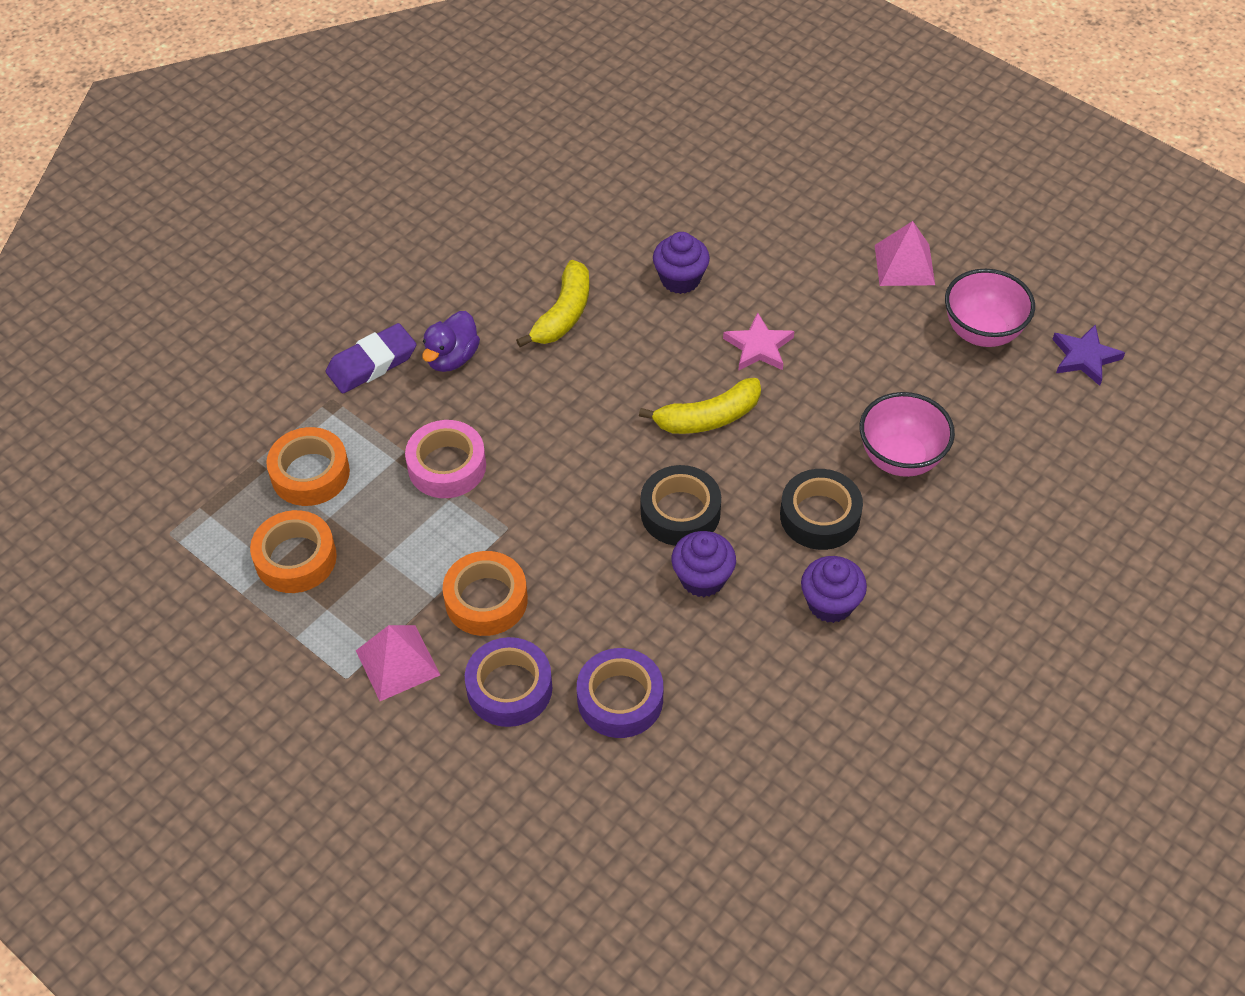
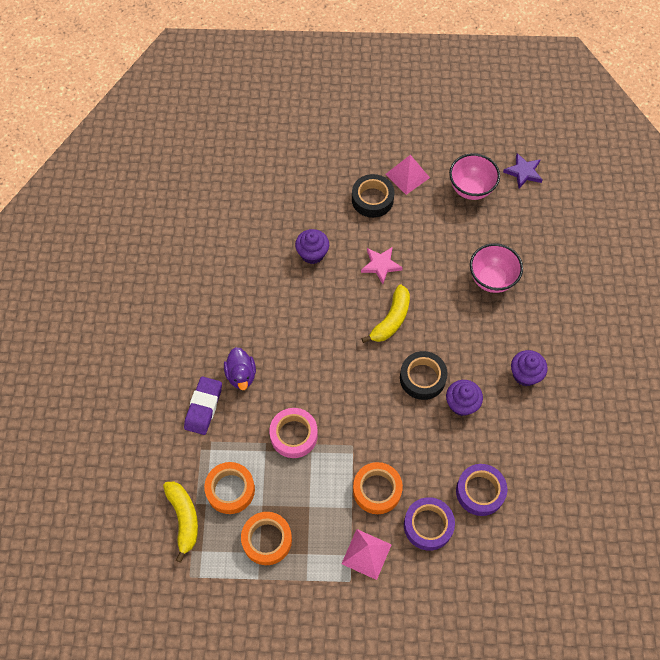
camera: 40 degrees left, 10 degrees up
(563, 314) = (273, 312): yellow banana -> yellow banana (184, 518)
(820, 516) = (483, 334): black tape -> black tape (372, 199)

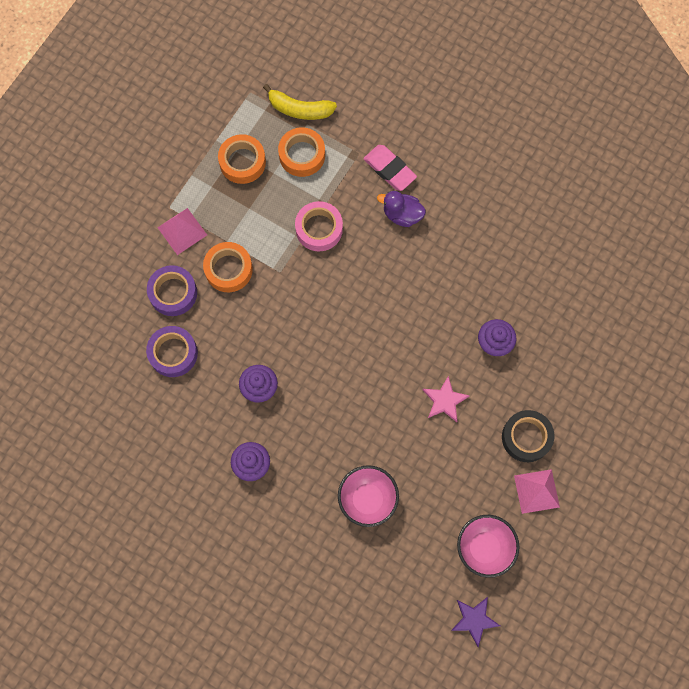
camera: 120 degrees right, 10 degrees up
(203, 407) = (389, 169): purple eraser -> pink eraser
(391, 319) = (380, 376): yellow banana -> none
(422, 378) = (305, 369): black tape -> none

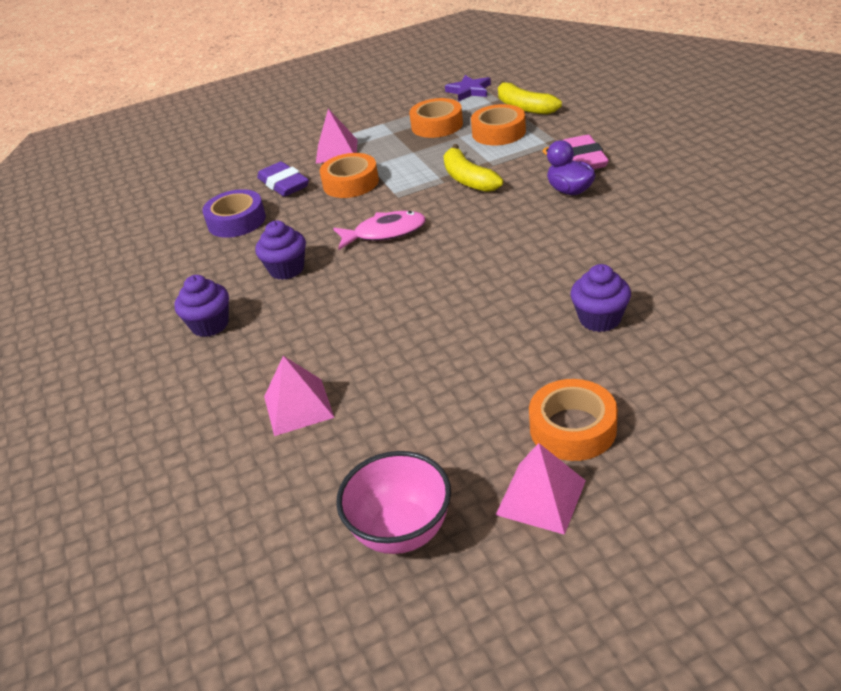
camera: 40 degrees right, 35 degrees down
(173, 293) = (284, 184): purple tape -> purple eraser
(301, 318) = (385, 233): none -> pink fish
(319, 229) = (468, 179): pink tape -> yellow banana
(367, 499) = (298, 406): pink bowl -> pink pyramid
(444, 400) = (486, 349): pink star -> none
(474, 620) = (303, 620): purple star -> purple star (469, 91)
(526, 437) = (572, 428): black tape -> orange tape

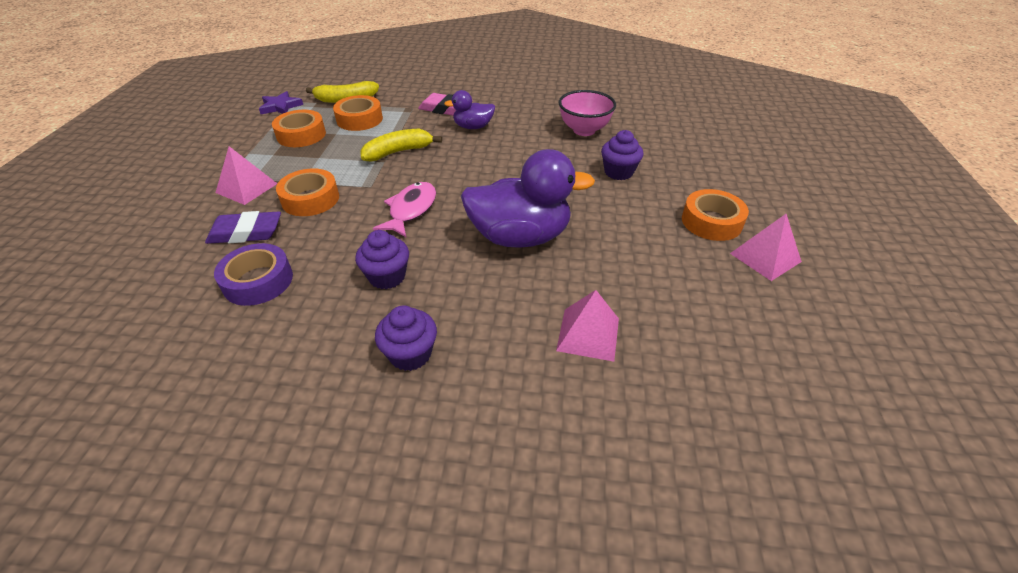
camera: 65 degrees left, 5 degrees up
(401, 531) = (765, 328): pink bowl -> pink bowl (584, 130)
(404, 308) = (520, 237): none -> purple duck
(468, 179) = (398, 152): yellow banana -> yellow banana turned 150 degrees clockwise

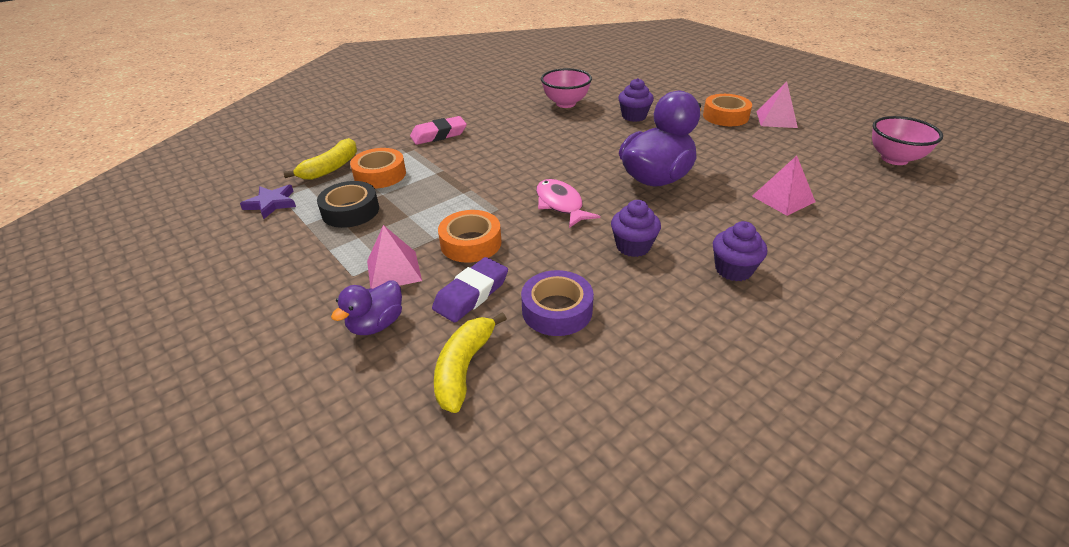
camera: 45 degrees left, 5 degrees down
(301, 135) = (350, 211): orange tape -> black tape
(398, 152) = (467, 178): yellow banana -> yellow banana (464, 368)
(473, 127) = (487, 136): purple duck -> purple duck (376, 324)
(823, 393) = (894, 159): none -> pink bowl

